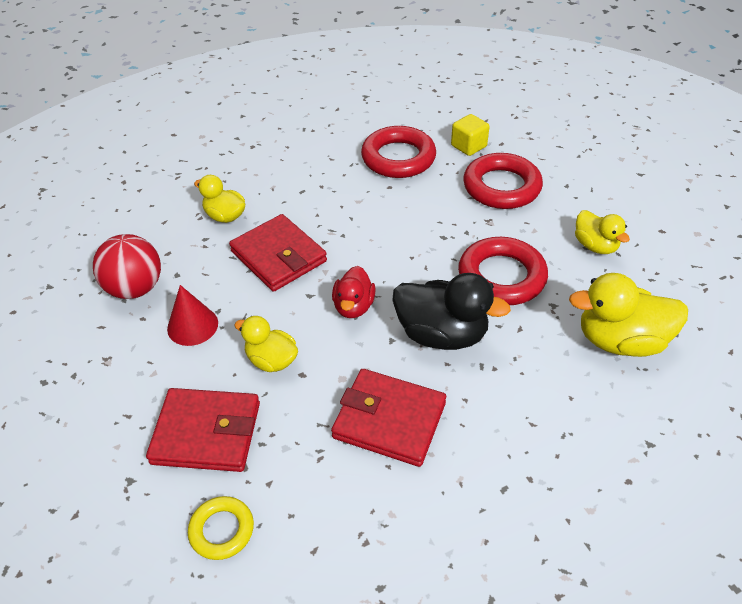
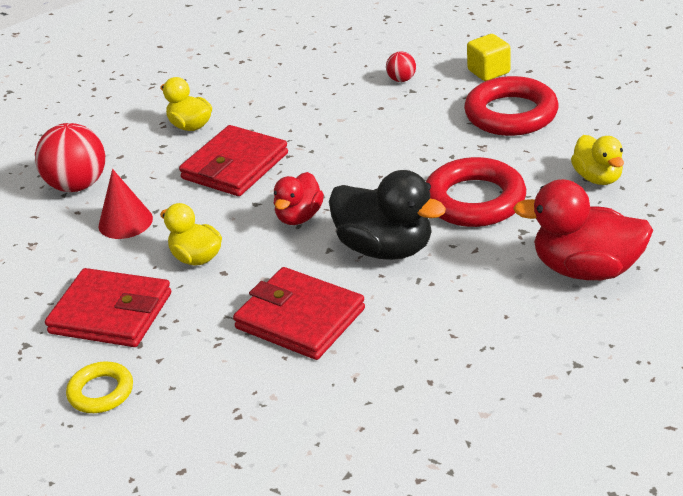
camera: 15 degrees right, 10 degrees down
(278, 256) = (235, 166): red wallet -> red wallet turned 60 degrees clockwise
(398, 158) = (401, 80): red ring -> red ball
(620, 341) = (586, 269): yellow duck -> red duck

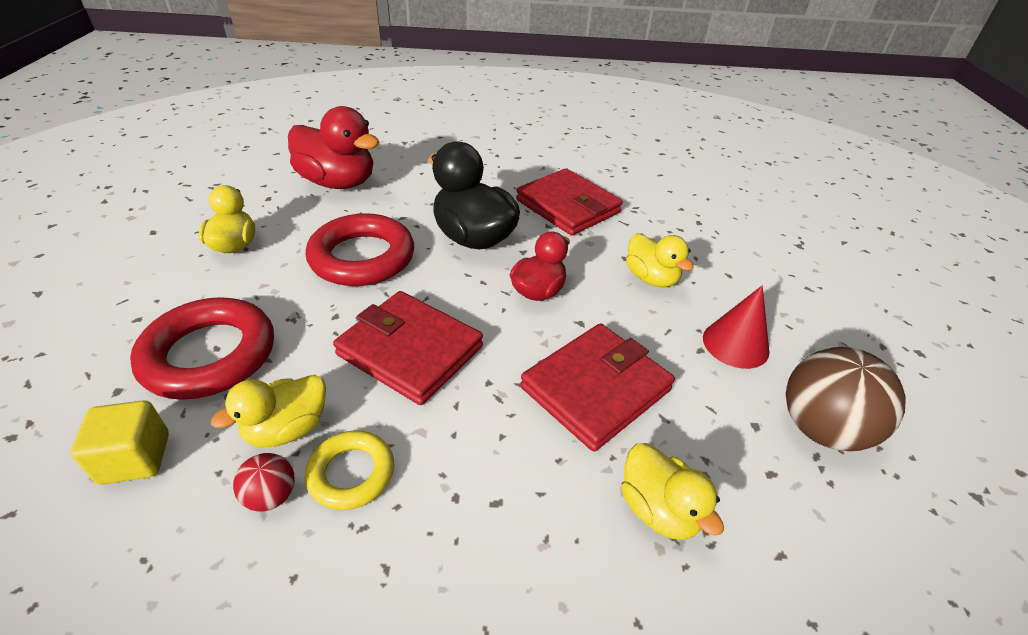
camera: 170 degrees left, 5 degrees up
(77, 185) = (821, 428): red ball -> brown ball
(101, 392) = (723, 199): yellow ring -> yellow ring (351, 473)
(111, 313) = (728, 250): red wallet -> red wallet (410, 350)
(420, 100) = (287, 429): none -> yellow duck

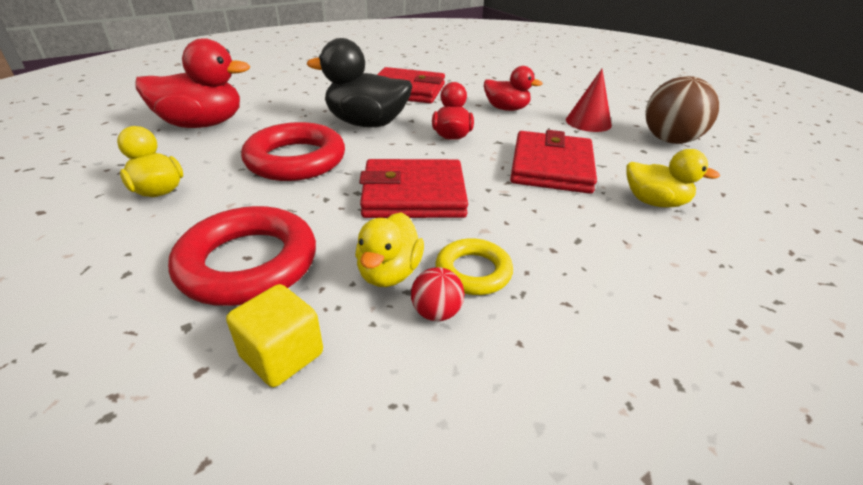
camera: 35 degrees left, 5 degrees down
(651, 278) = (506, 109): yellow duck -> red duck

